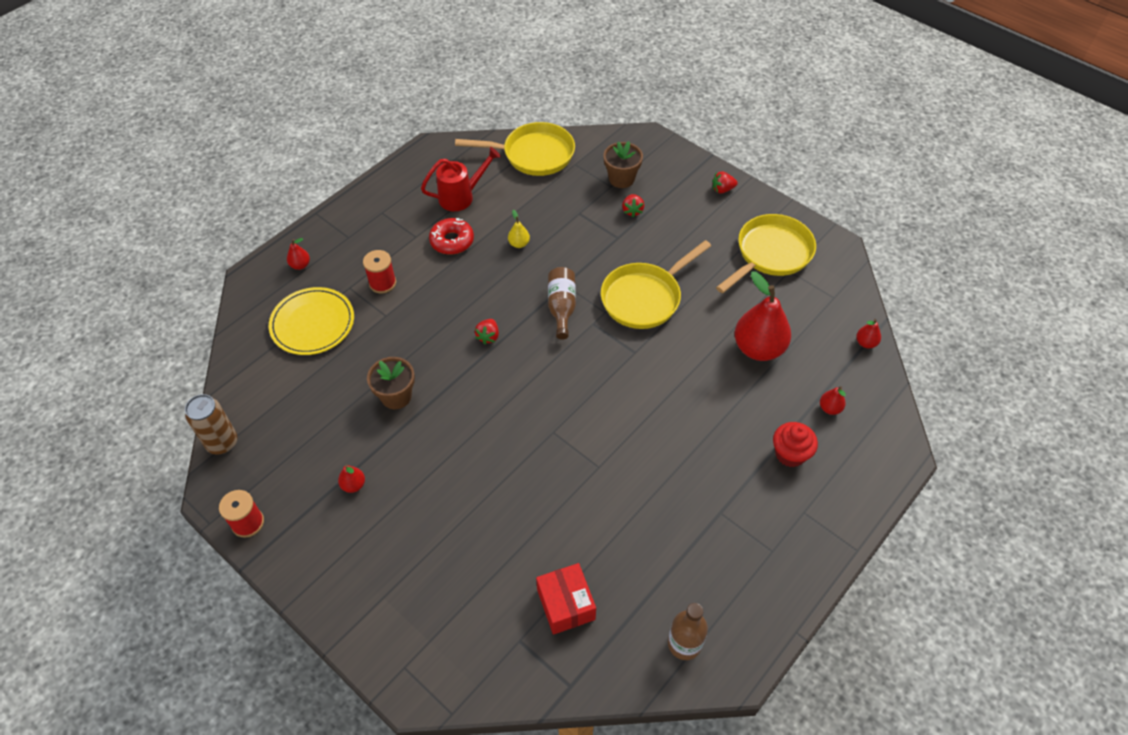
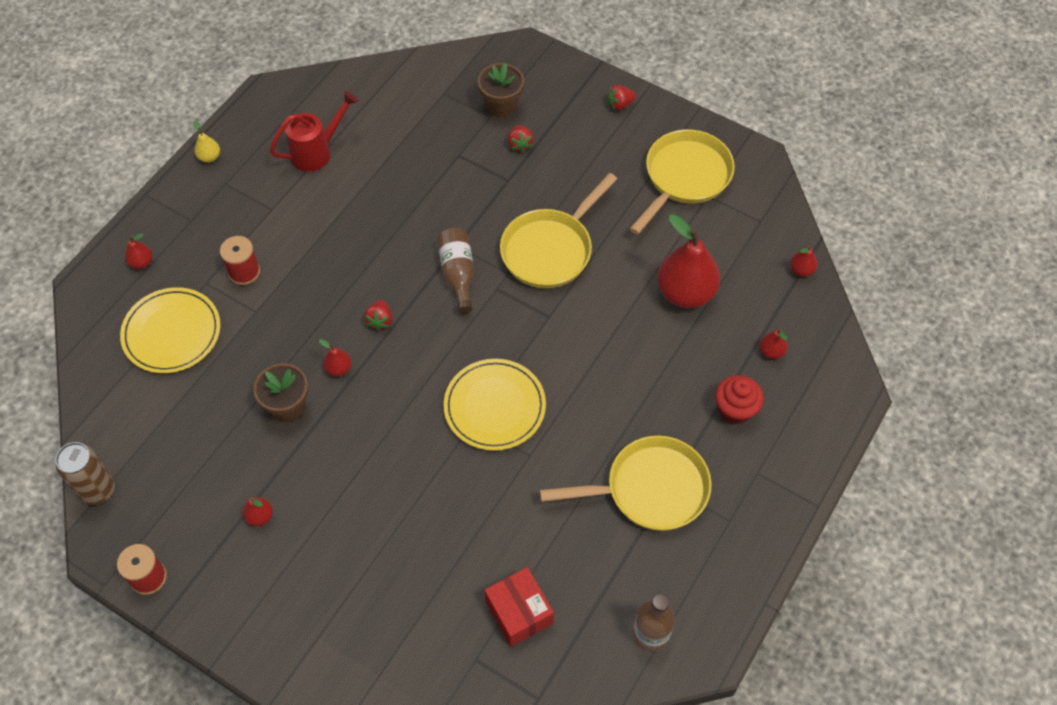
camera: 10 degrees left, 5 degrees up
(445, 371) = (338, 368): none -> red pear
(452, 241) = (316, 209): red donut -> none
(519, 244) = (395, 202): yellow pear -> yellow pear (209, 157)
(533, 155) = (393, 87): yellow pan -> yellow pan (650, 489)
(574, 421) = (494, 407): none -> yellow plate

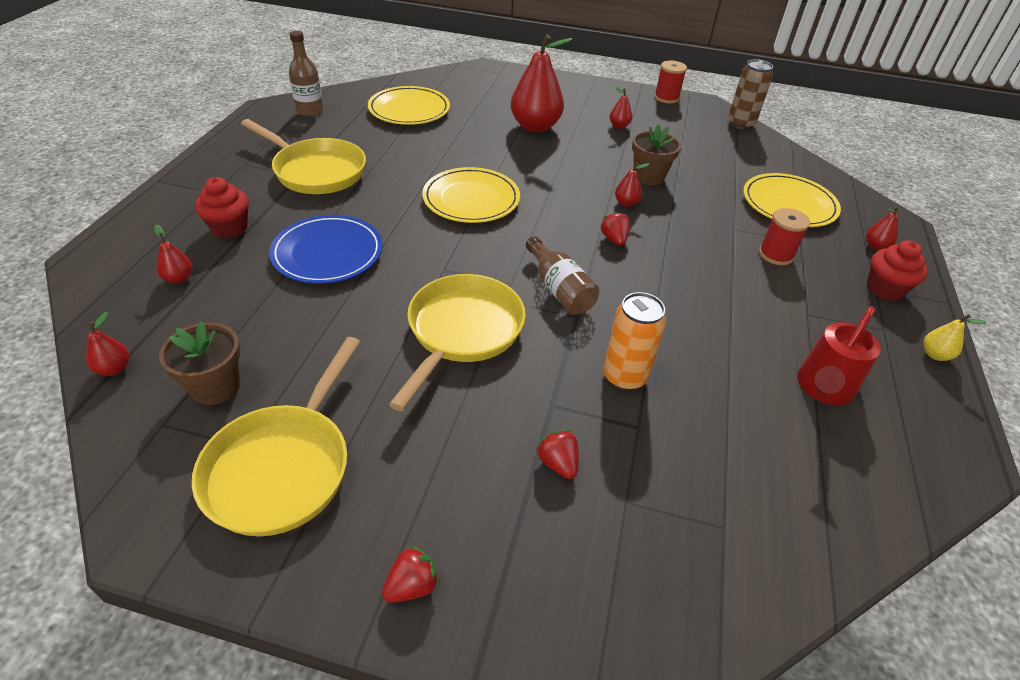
camera: 160 degrees right, 15 degrees down
(185, 217) = (884, 289): none -> red cupcake
(448, 189) = (624, 377): none -> orange can
(501, 105) = (619, 528): brown flower pot -> brown flower pot (215, 386)
(519, 612) = (409, 109): red box -> yellow plate
(646, 356) = (327, 253): none -> blue plate
(650, 489) = (316, 171): yellow pan -> yellow pan turned 120 degrees counterclockwise
(685, 293) = (282, 316): red pear -> red pear (535, 126)

